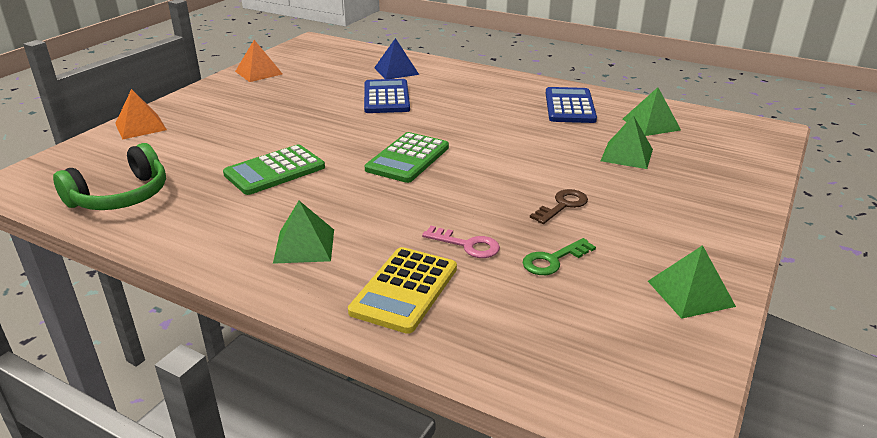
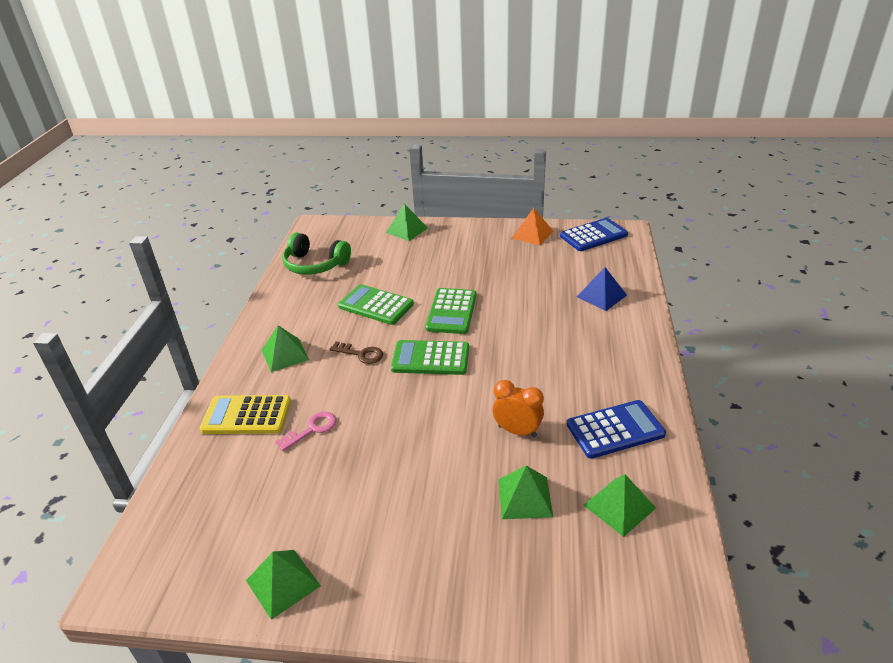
camera: 70 degrees right, 5 degrees up
(140, 126) = (406, 230): orange pyramid -> green pyramid
(340, 134) = (451, 311): none -> green calculator
(386, 97) = (538, 310): blue calculator -> blue calculator (593, 235)
(467, 245) = (312, 429): pink key -> pink key turned 135 degrees counterclockwise
(546, 141) = (517, 431): none -> orange clock
(553, 260) = (306, 483): green key -> none
(562, 205) = (396, 470): brown key -> brown key (361, 354)

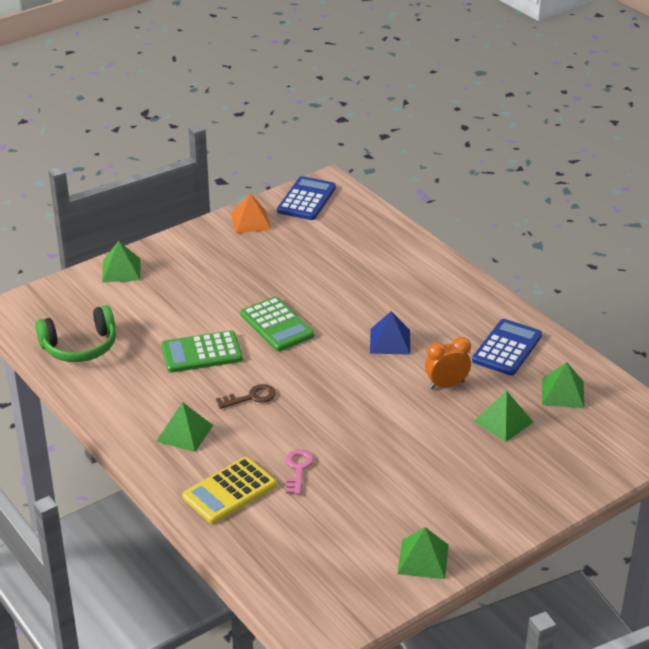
camera: 45 degrees left, 0 degrees up
(430, 358) = (313, 370): green calculator -> none
(601, 296) = (380, 252): blue pyramid -> blue pyramid (390, 341)

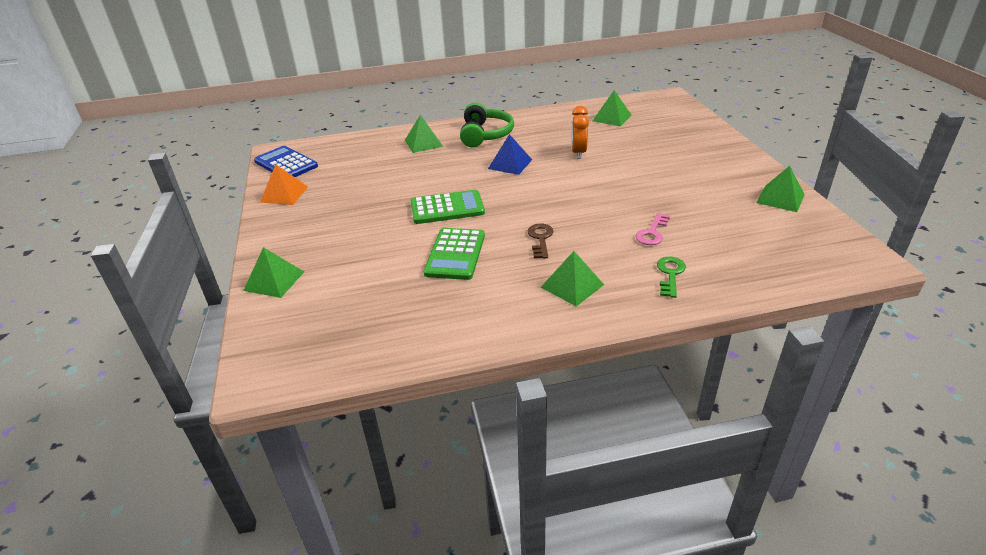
camera: 65 degrees left, 0 degrees up
(80, 346) = (380, 333): green headphones -> green headphones (485, 135)
(229, 491) = (670, 274): yellow calculator -> green key
(298, 469) = (652, 233): pink key -> pink key turned 90 degrees counterclockwise
(503, 421) = (632, 141): green pyramid -> green pyramid (423, 143)
(507, 348) = (551, 125): blue calculator -> none

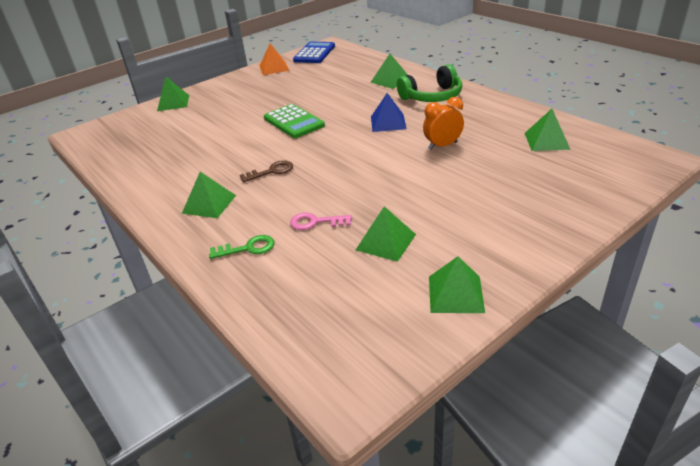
camera: 65 degrees right, 0 degrees up
(455, 254) = (230, 145): green calculator -> none
(702, 208) = (386, 242): none -> green pyramid

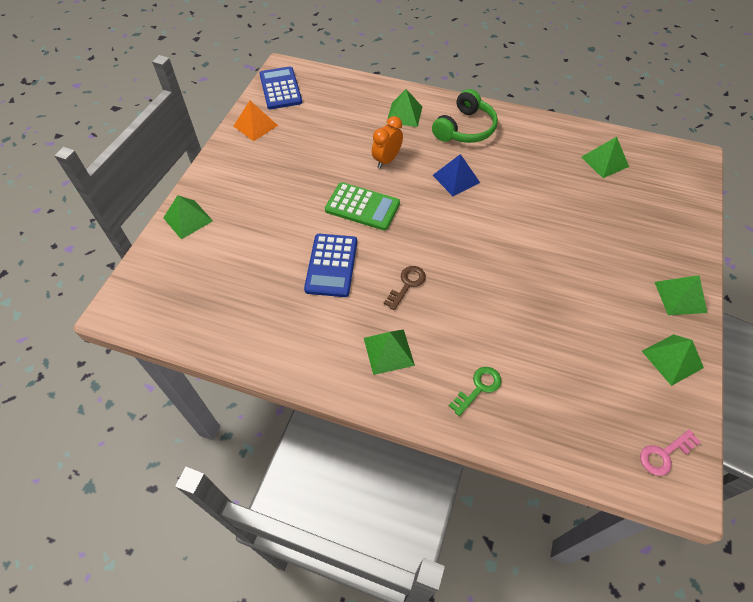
camera: 35 degrees left, 20 degrees up
(231, 147) = (331, 265): none -> blue calculator
(315, 222) = (507, 332): pink key -> pink key (664, 454)
(386, 242) = (581, 329): green pyramid -> green pyramid (680, 297)
(442, 146) = (529, 195): orange clock -> orange clock (387, 160)

